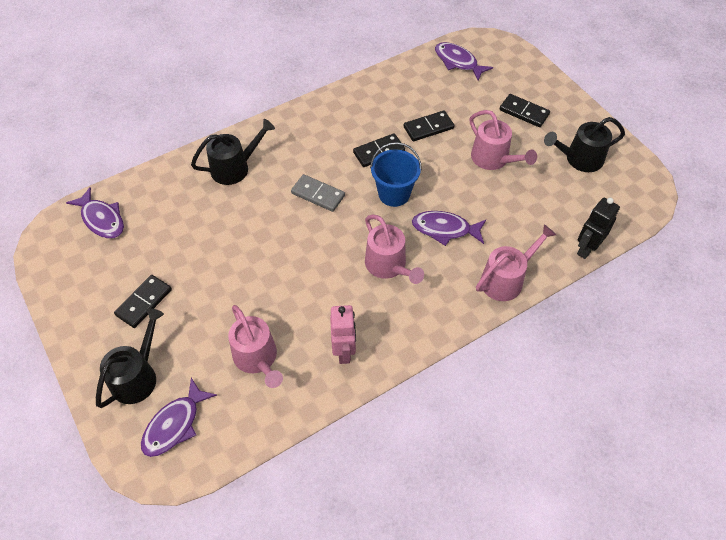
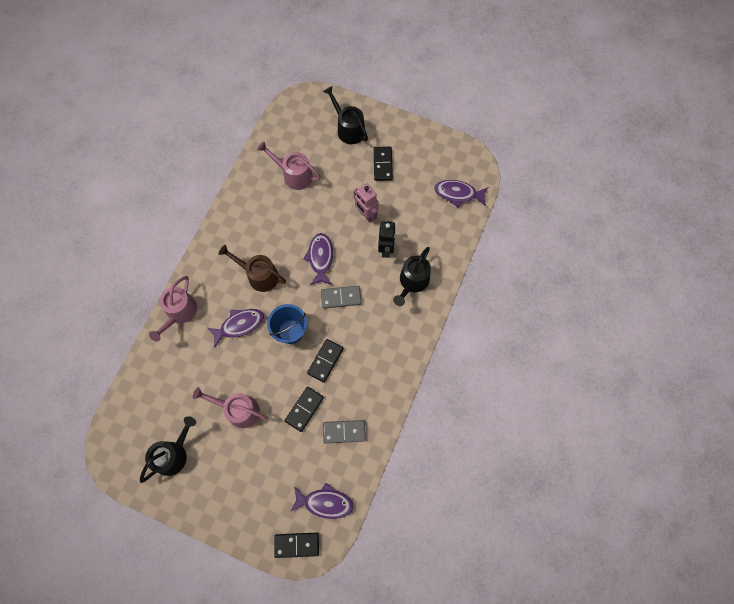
camera: 145 degrees right, 15 degrees up
(137, 376) = (348, 129): black watering can -> black watering can turned 150 degrees clockwise
(175, 424) = (308, 120): purple fish -> purple fish (320, 258)
(344, 351) = (249, 207): pink robot -> pink robot (366, 215)
(388, 265) = (259, 275): pink watering can -> brown watering can
(404, 95) = (344, 432): none -> grey domino
(524, 112) = (239, 478): black domino -> black domino (297, 545)
(586, 248) = (136, 371): black robot -> black robot (386, 249)

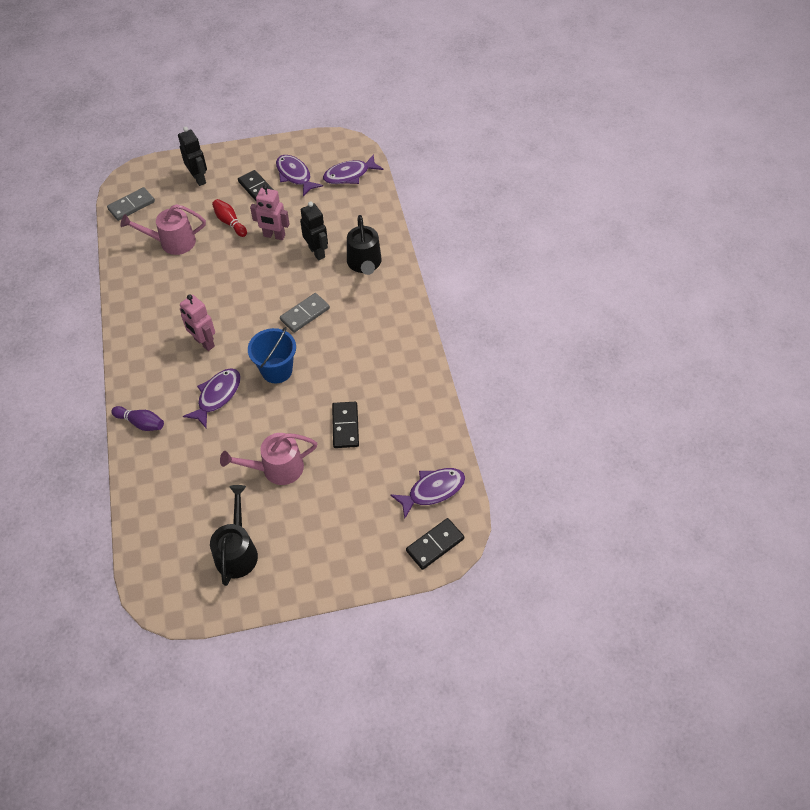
camera: 35 degrees left, 15 degrees down
(179, 312) = (141, 423): pink watering can -> purple bowling pin
(259, 275) = (204, 343): brown watering can -> pink robot
(320, 258) = (257, 294): purple fish -> purple fish (295, 175)
(325, 361) = (333, 374): black domino -> none
(344, 182) = (230, 222): none -> red bowling pin
(344, 432) = (401, 420): grey domino -> grey domino (131, 205)
(348, 129) = (199, 178): black watering can -> black robot

